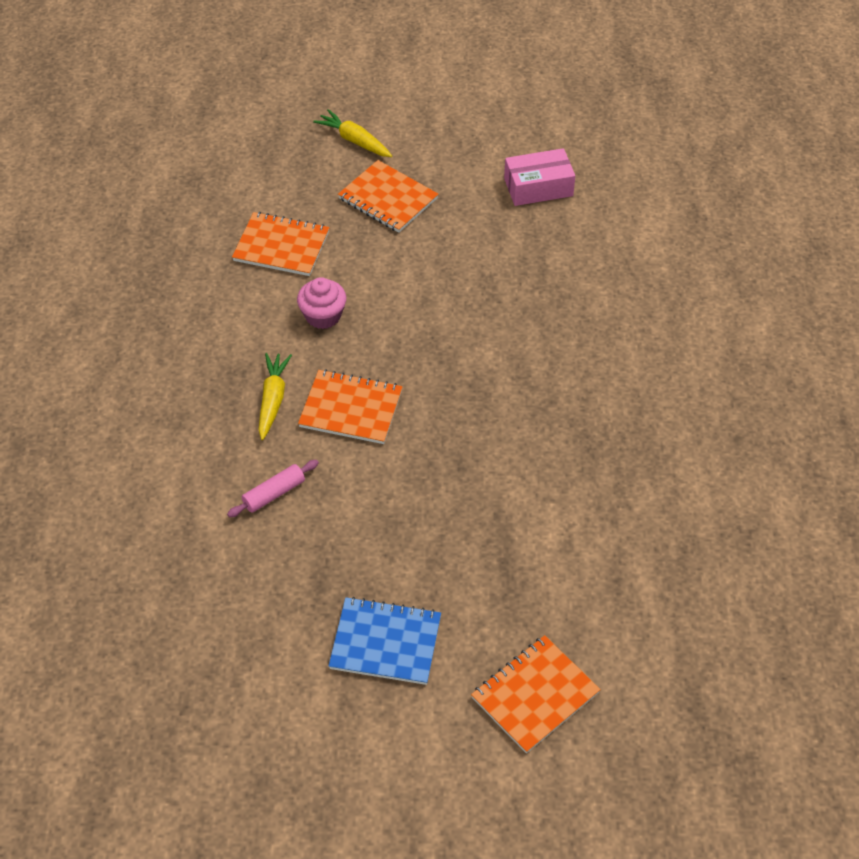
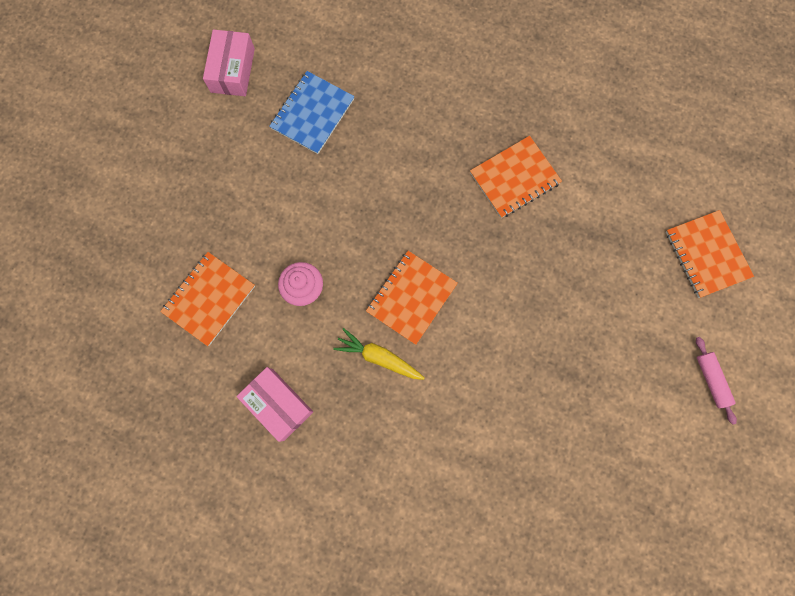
camera: 70 degrees left, 25 degrees up
(192, 332) = (278, 404): none -> pink box
(274, 493) = (475, 384): pink rolling pin -> pink rolling pin (711, 380)
(354, 141) = (107, 196): yellow carrot -> none
(385, 643) = (636, 342): blue notebook -> blue notebook (312, 114)
(388, 198) = (192, 192): orange notebook -> orange notebook (514, 178)

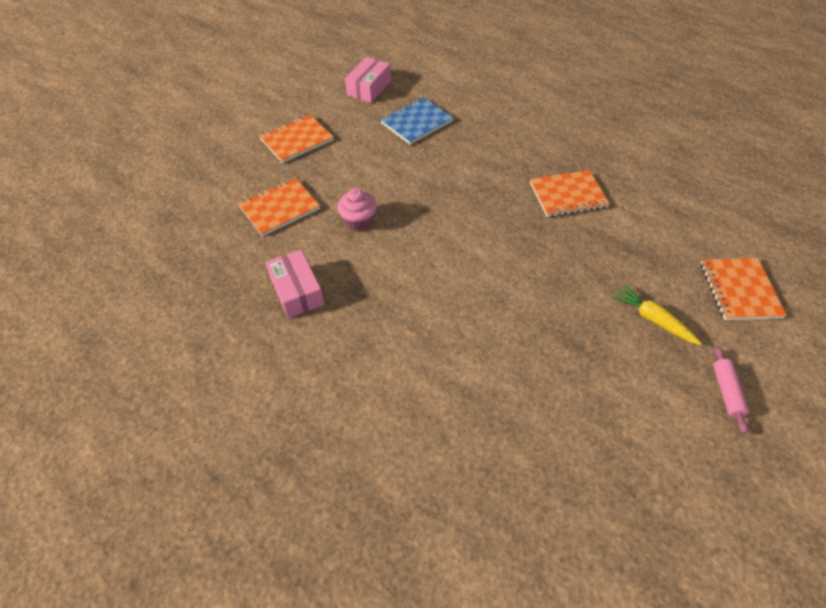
camera: 20 degrees right, 25 degrees down
(379, 357) = (400, 283): yellow carrot -> yellow carrot (652, 319)
(411, 298) = (447, 250): orange notebook -> orange notebook (297, 140)

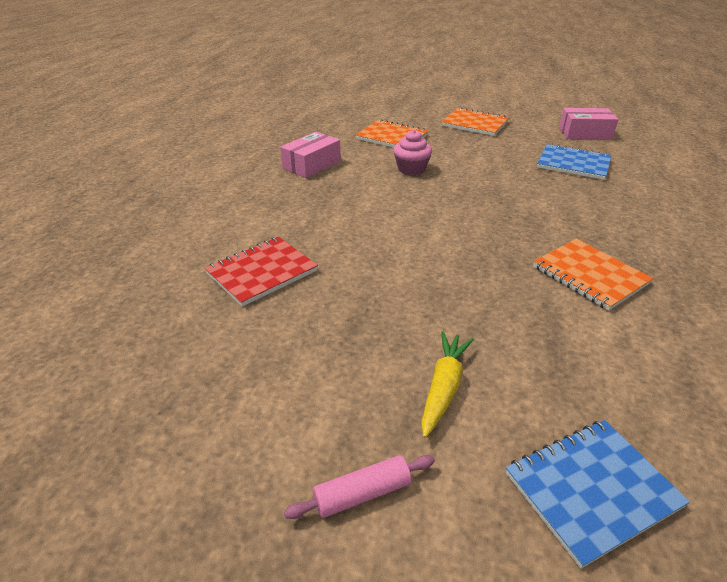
camera: 65 degrees right, 15 degrees down
(481, 386) = (262, 272): none -> red notebook
(740, 290) = (592, 490): orange notebook -> blue notebook

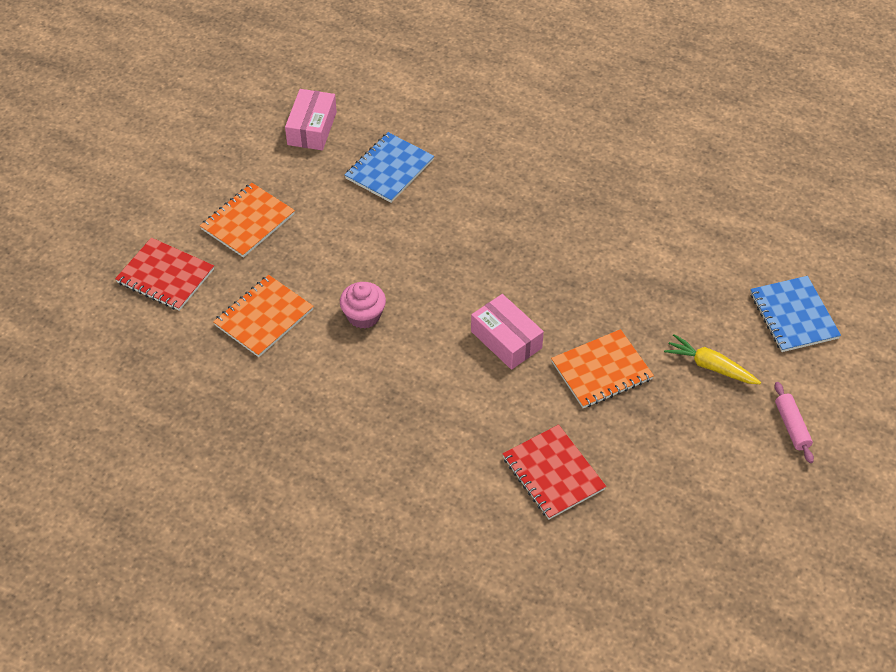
camera: 80 degrees left, 15 degrees up
(311, 165) = (325, 414): pink box -> pink box (506, 340)
(411, 108) = (165, 276): none -> red notebook
(590, 275) = (594, 236): orange notebook -> orange notebook (601, 370)

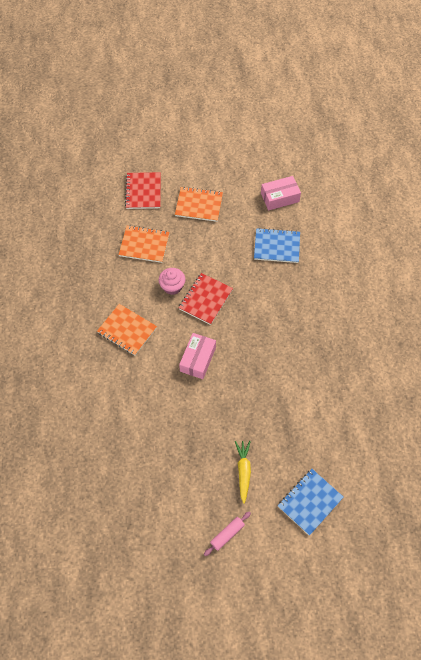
camera: 60 degrees right, 10 degrees up
(553, 473) = (125, 423): red notebook -> red notebook (205, 299)
(601, 370) = (206, 416): orange notebook -> orange notebook (127, 330)

